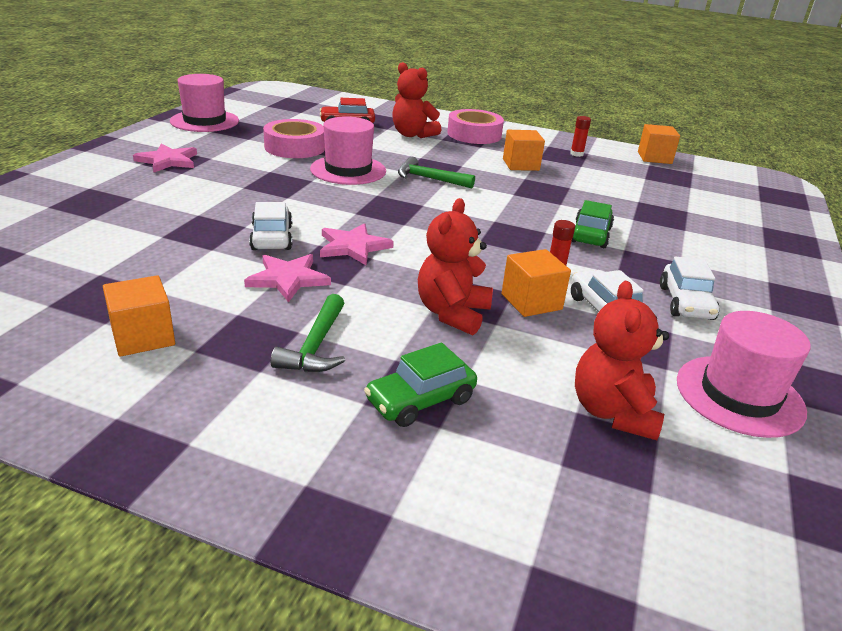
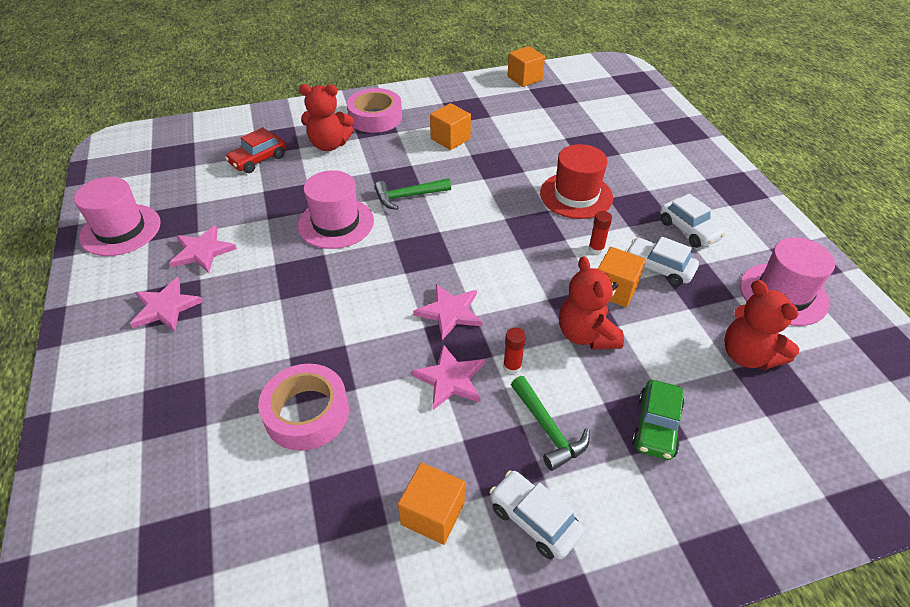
camera: 35 degrees left, 15 degrees up
(235, 147) = (202, 251): none -> pink star
(272, 238) = (382, 343): white car -> white car (534, 520)
(295, 147) = (254, 219): pink tape -> pink tape (307, 413)
(576, 154) = (472, 102): red glue stick -> red glue stick (512, 366)
(590, 235) = (576, 195): green car -> red hat

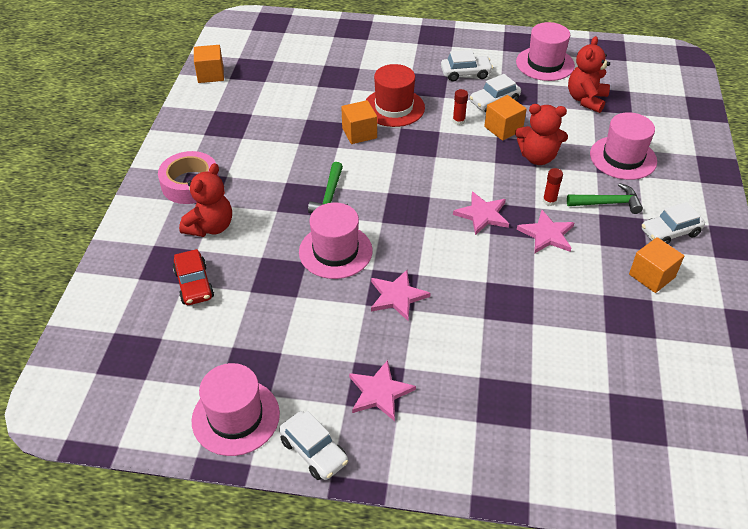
camera: 65 degrees left, 0 degrees up
(90, 286) = (314, 451): none -> white car
(202, 251) = (315, 353): pink star -> pink star (397, 296)
(307, 413) = (545, 319): pink tape -> none
(450, 139) = (266, 147): orange cube -> orange cube (359, 133)
(656, 426) = (623, 158): green car -> pink hat
(747, 355) = (586, 100): red teddy bear -> red teddy bear turned 120 degrees clockwise

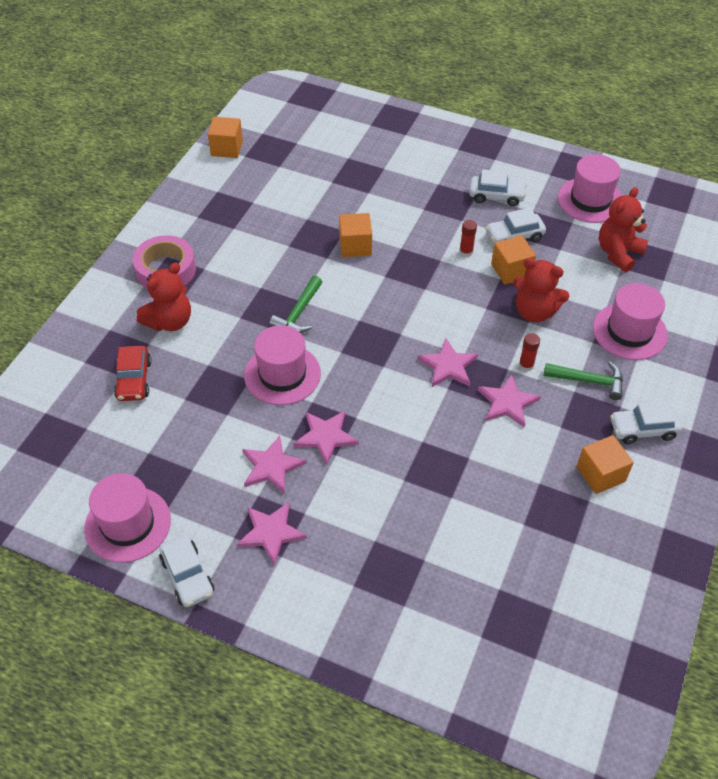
camera: 15 degrees right, 5 degrees up
(357, 333) = (271, 467): none -> pink star
(394, 107) = (403, 223): red hat -> none

